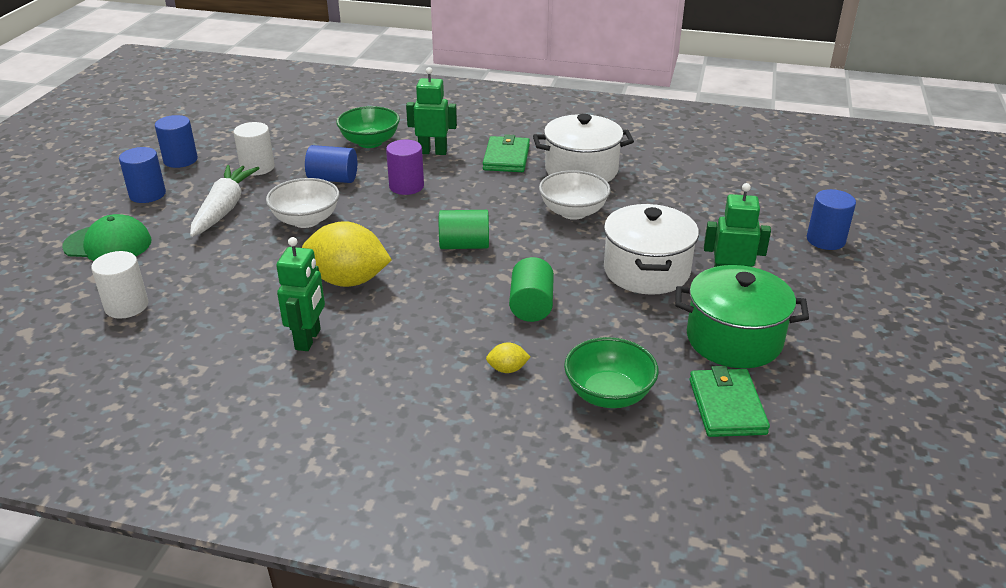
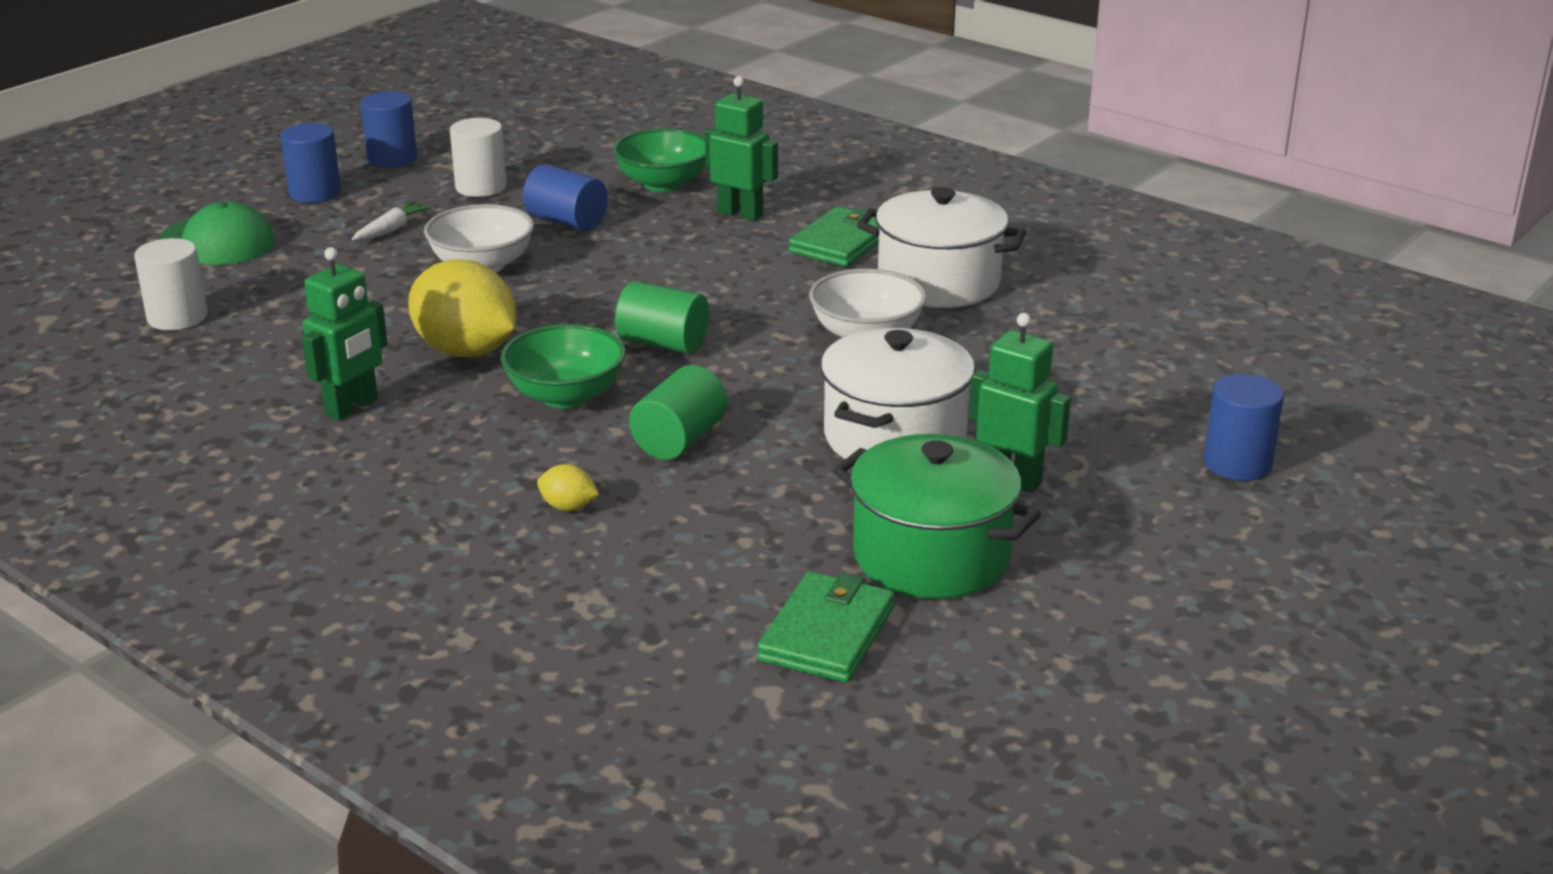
camera: 25 degrees right, 5 degrees down
(224, 209) = (391, 230): white carrot -> white carrot, size x0.50
(406, 186) = (658, 251): purple cylinder -> none
(608, 394) = (674, 573): green bowl -> green bowl (566, 396)

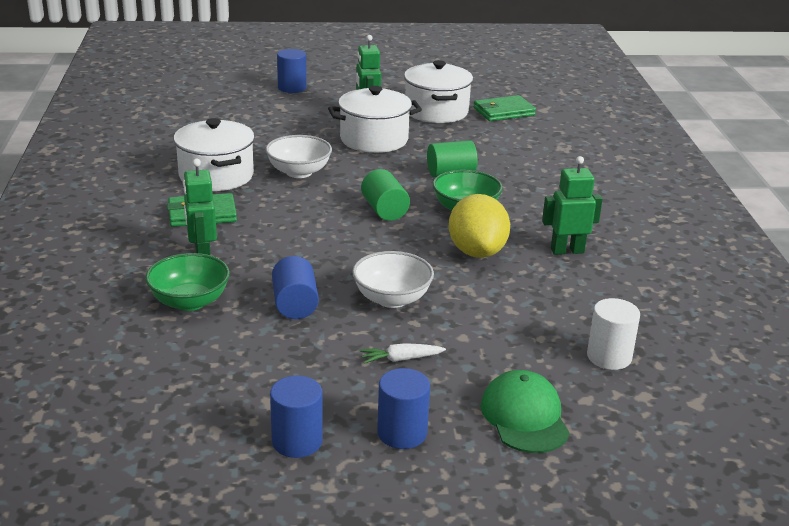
camera: 135 degrees left, 0 degrees up
(481, 187) = (290, 366): white cylinder -> none
(568, 507) = (529, 173): yellow lemon -> none
(931, 556) = (436, 111): green pot -> white pot

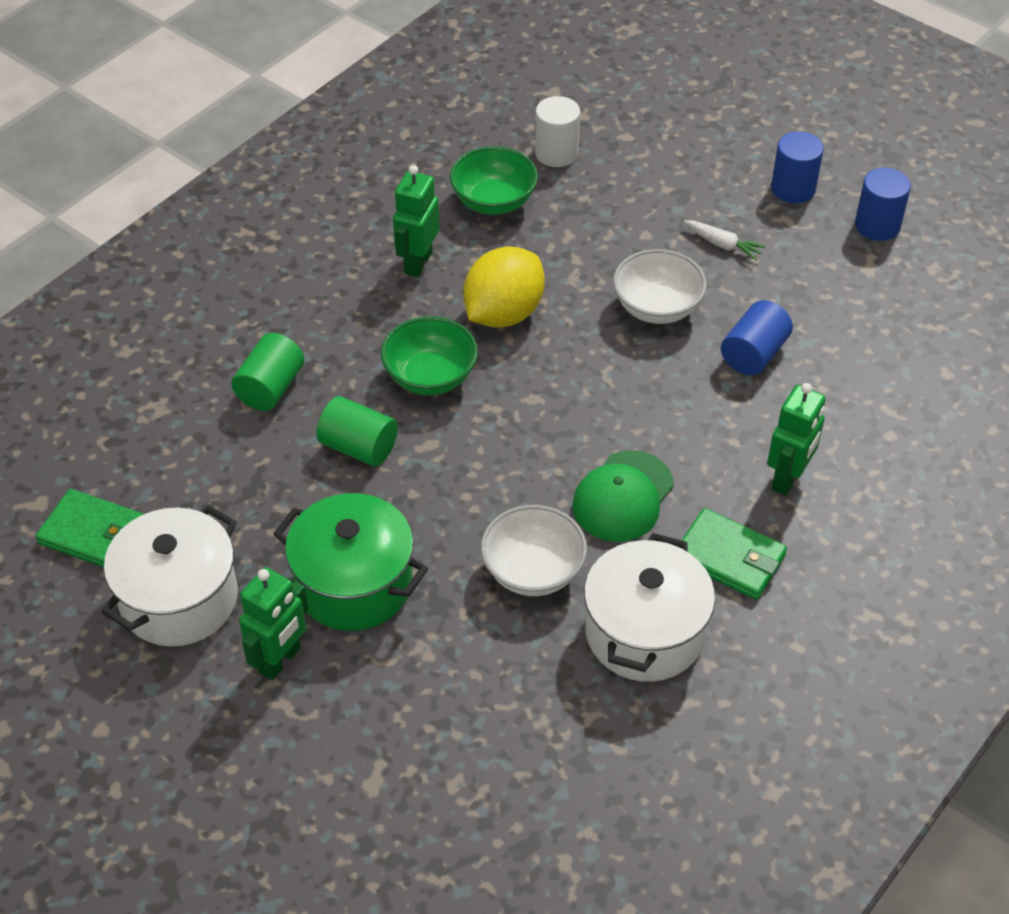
camera: 135 degrees left, 20 degrees up
(189, 302) = (852, 418): green bowl -> green bowl (493, 201)
(292, 88) = (290, 835): blue cylinder -> none
(374, 139) = (354, 584): white pot -> green pot
(384, 210) = (517, 431): green cylinder -> green cylinder (271, 388)
(524, 417) = (689, 150): green cap -> green cap (623, 496)
(567, 251) = (418, 263): green robot -> green robot turned 75 degrees clockwise

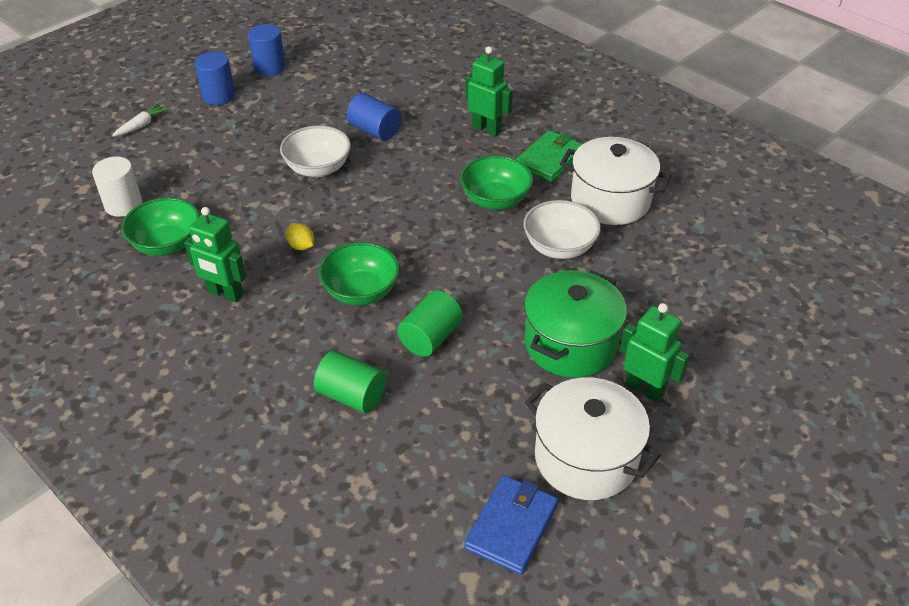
camera: 85 degrees left, 5 degrees down
(95, 534) = (512, 526): green wallet -> blue wallet
(503, 313) = (301, 246): yellow lemon -> yellow lemon, size x0.42
(623, 496) = (495, 200): green cap -> green bowl
(722, 244) = (263, 132): white carrot -> white carrot (141, 125)

